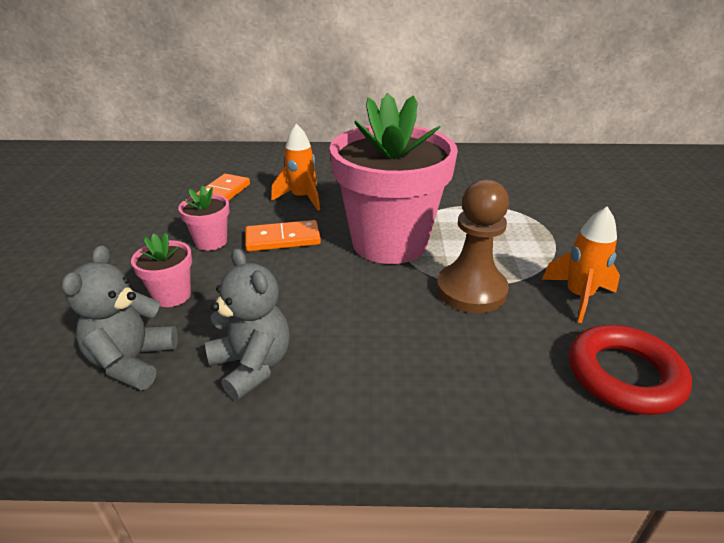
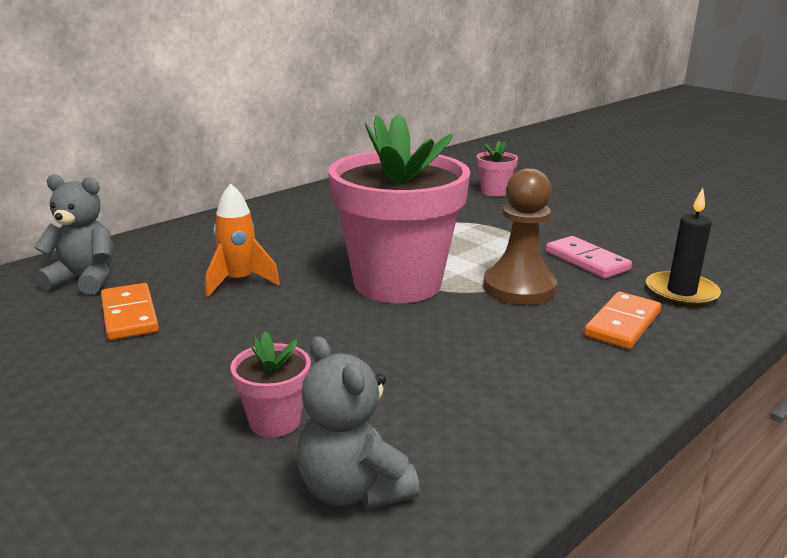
camera: 45 degrees left, 10 degrees down
(211, 242) = (216, 359): pink flower pot -> pink flower pot (494, 192)
(252, 365) = (466, 423): grey teddy bear -> grey teddy bear (84, 280)
(283, 239) = (292, 322): orange domino -> orange domino (622, 324)
(578, 296) = (586, 261): orange rocket -> pink domino
(624, 375) = (681, 292): red ring -> black candle

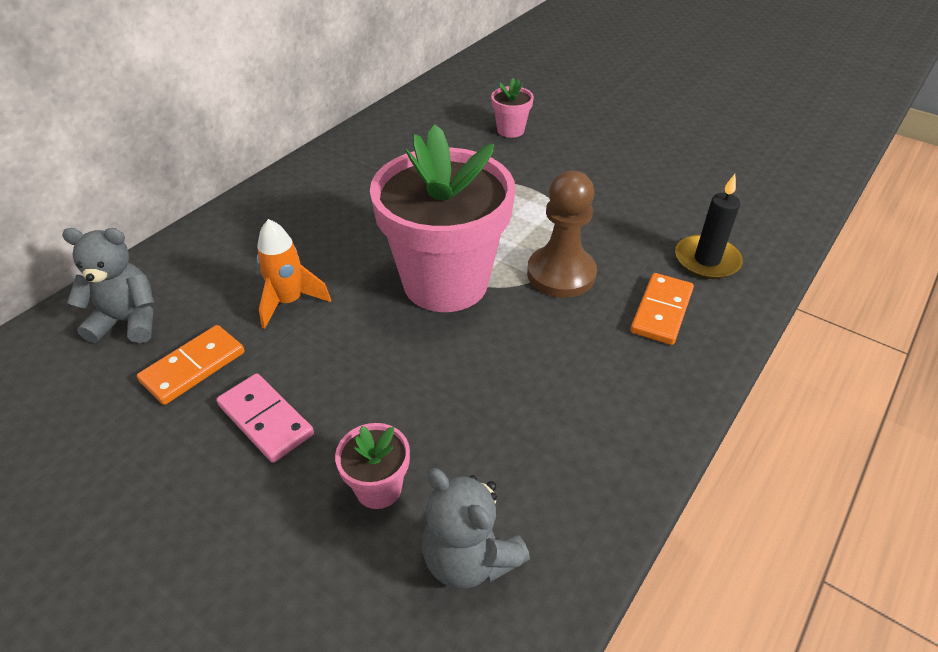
camera: 10 degrees left, 20 degrees up
(129, 315) = (193, 367): orange domino -> orange domino turned 75 degrees clockwise
(586, 261) = (616, 226): pink domino -> pink domino (265, 420)

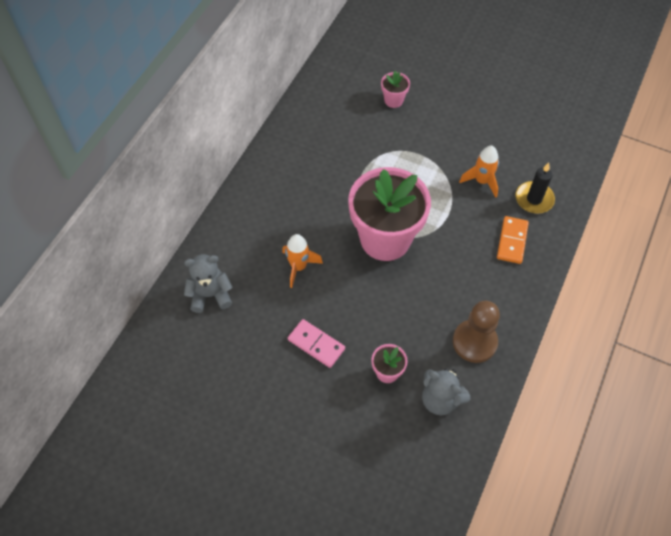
camera: 10 degrees left, 15 degrees up
(193, 367) = (263, 319): orange domino -> none
(561, 274) = (451, 222): brown pawn -> brown pawn (474, 342)
(622, 229) = (481, 181): none -> orange rocket

